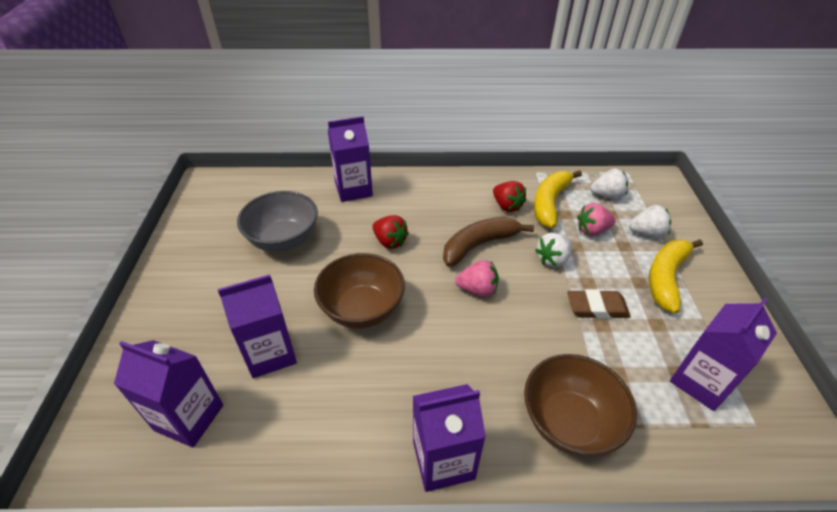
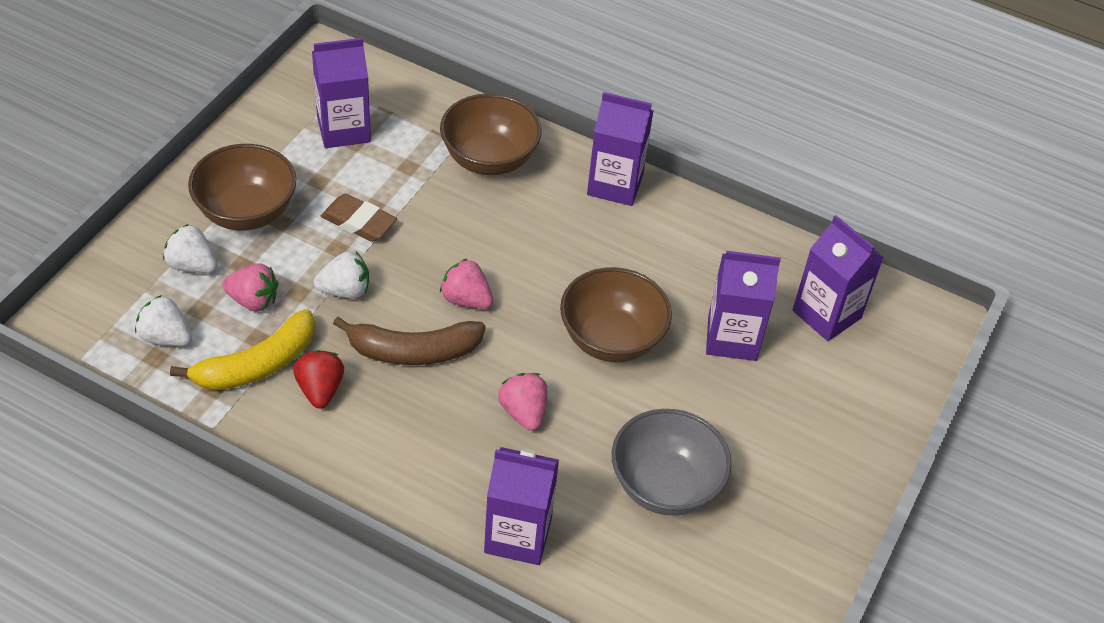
camera: 155 degrees left, 5 degrees up
(390, 241) = (523, 412): red strawberry -> pink strawberry
(666, 278) = (246, 212): yellow banana -> brown bowl

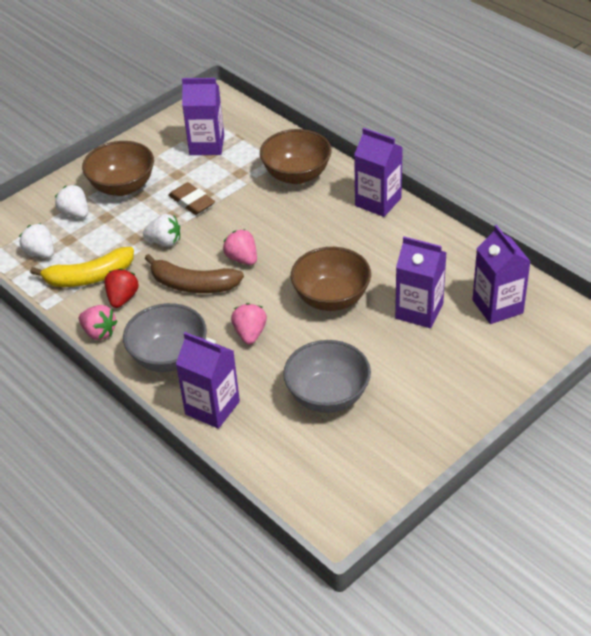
camera: 25 degrees right, 5 degrees down
(253, 300) = (104, 239): pink strawberry -> pink strawberry (99, 332)
(425, 469) = (169, 357): none -> grey bowl

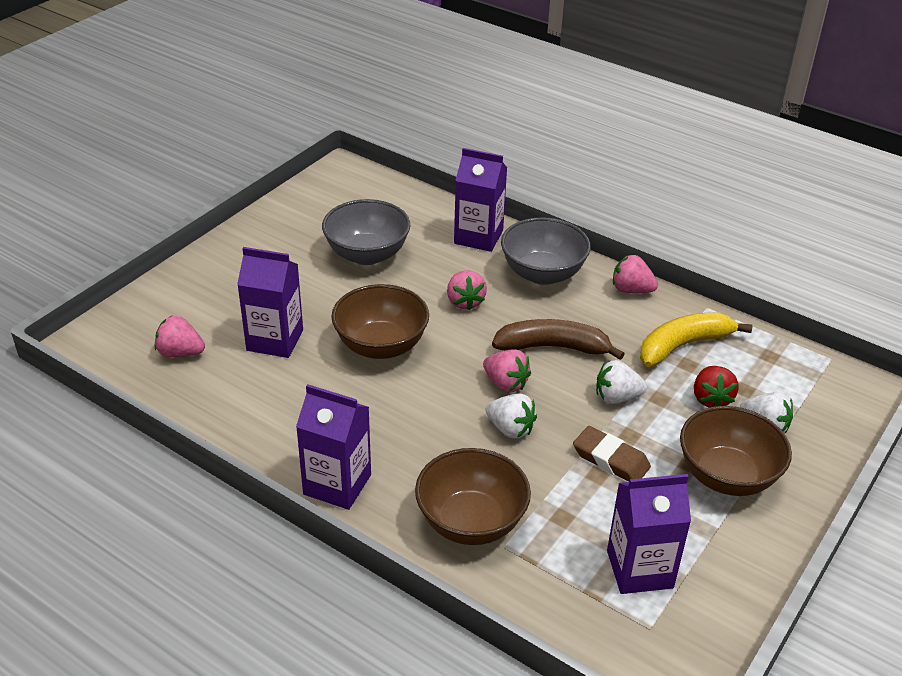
camera: 165 degrees right, 5 degrees down
(40, 252) = (766, 370): white strawberry -> white strawberry (510, 429)
(122, 298) = (628, 325): red strawberry -> red strawberry (711, 399)
(497, 306) = (180, 353): purple carton -> pink strawberry

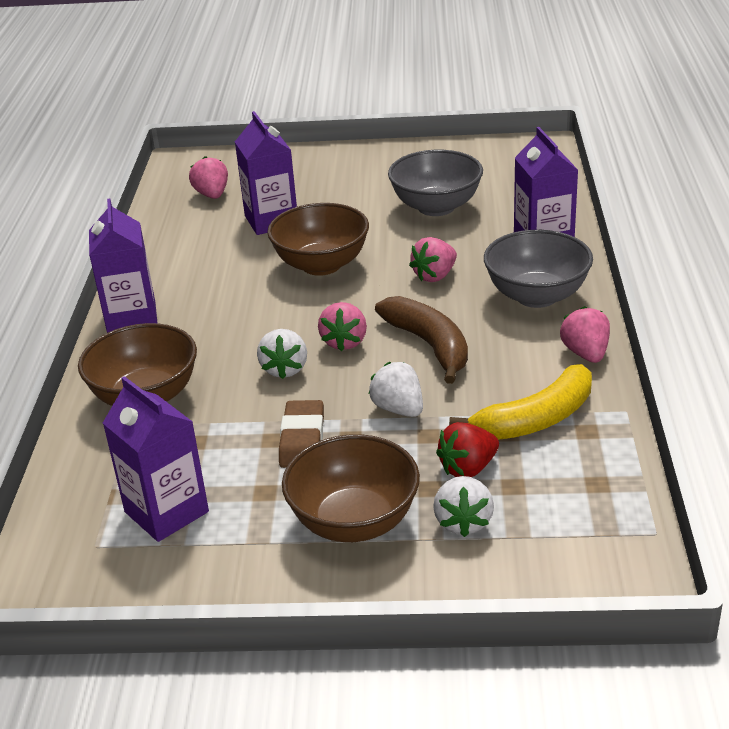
camera: 60 degrees right, 5 degrees down
(683, 345) = (535, 419): yellow banana -> yellow banana turned 120 degrees clockwise

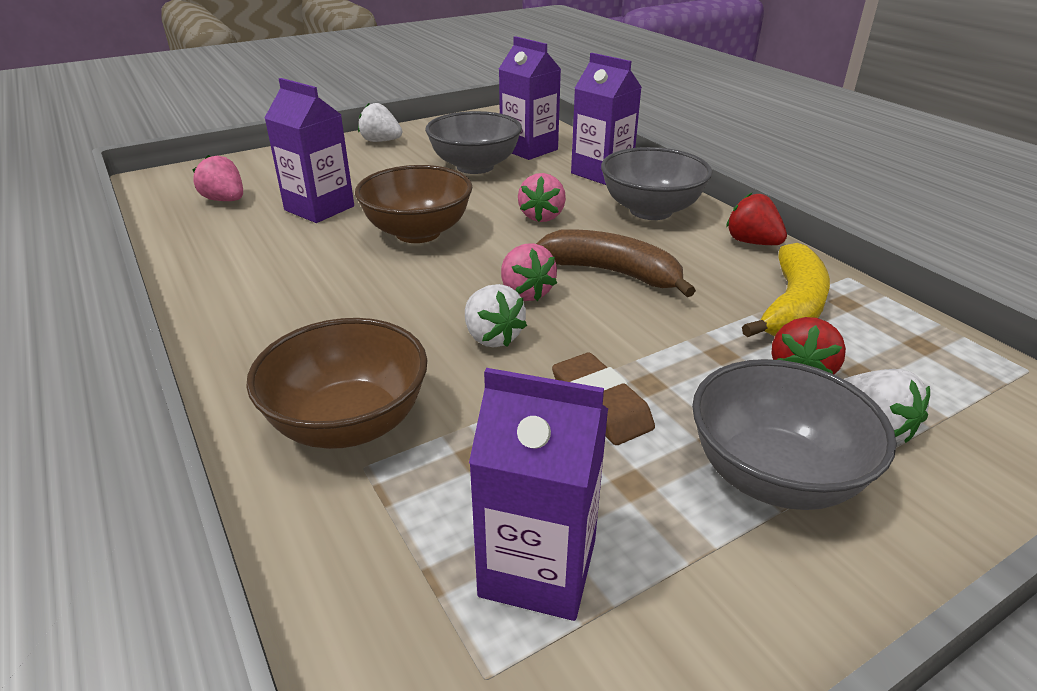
camera: 35 degrees left, 0 degrees up
(132, 318) = (239, 339): purple carton -> purple carton (529, 149)
(354, 521) = (773, 476): brown bowl -> grey bowl
(398, 409) = (660, 338): white strawberry -> white strawberry (381, 141)
(585, 353) = (752, 242): pink strawberry -> red strawberry

